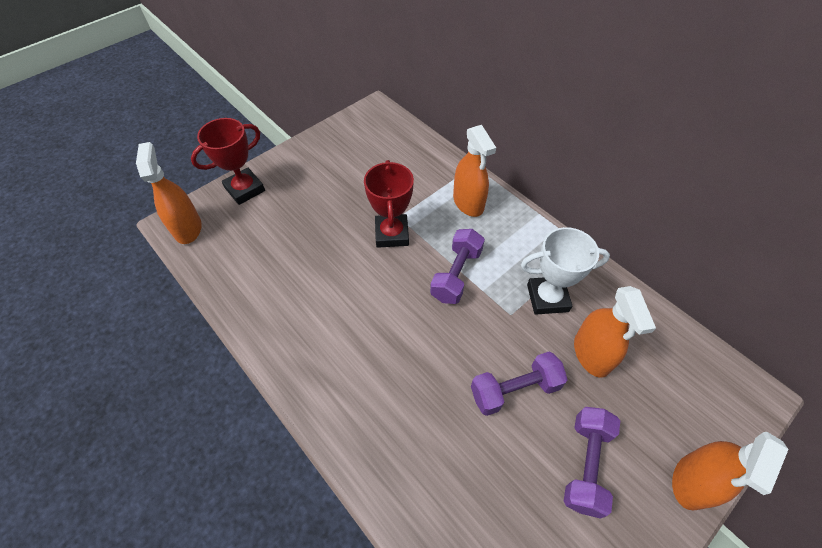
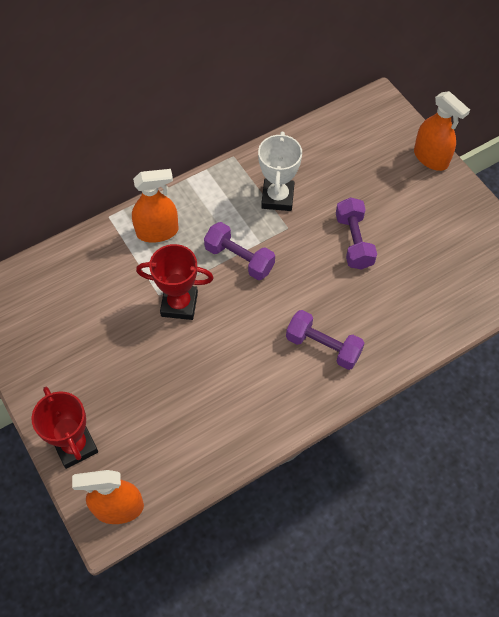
camera: 80 degrees left, 5 degrees up
(585, 464) = (414, 213): purple dumbbell -> purple dumbbell (323, 346)
(591, 354) = (332, 183): orange spray bottle -> none

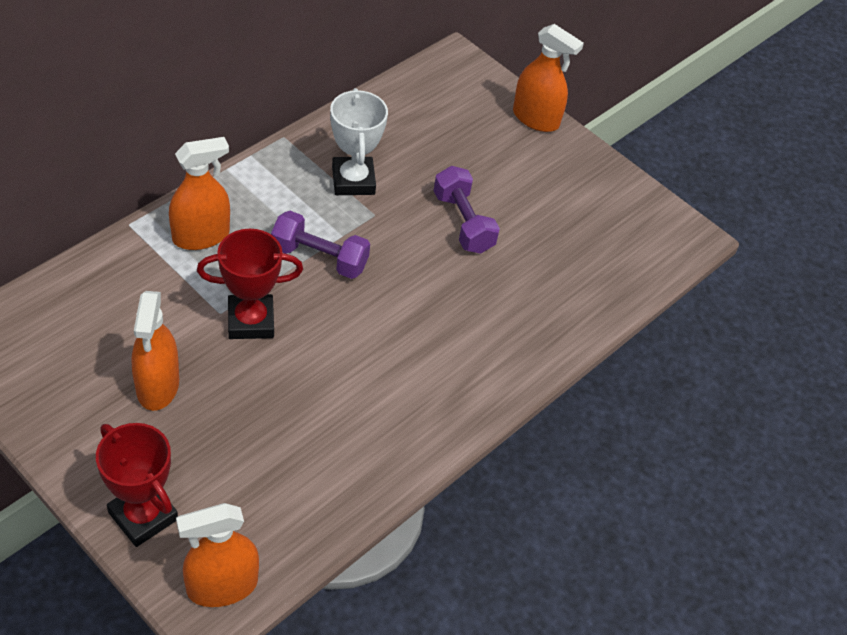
camera: 20 degrees left, 10 degrees down
(104, 347) = (158, 386): none -> orange spray bottle
(323, 346) = (453, 350): purple dumbbell -> none

